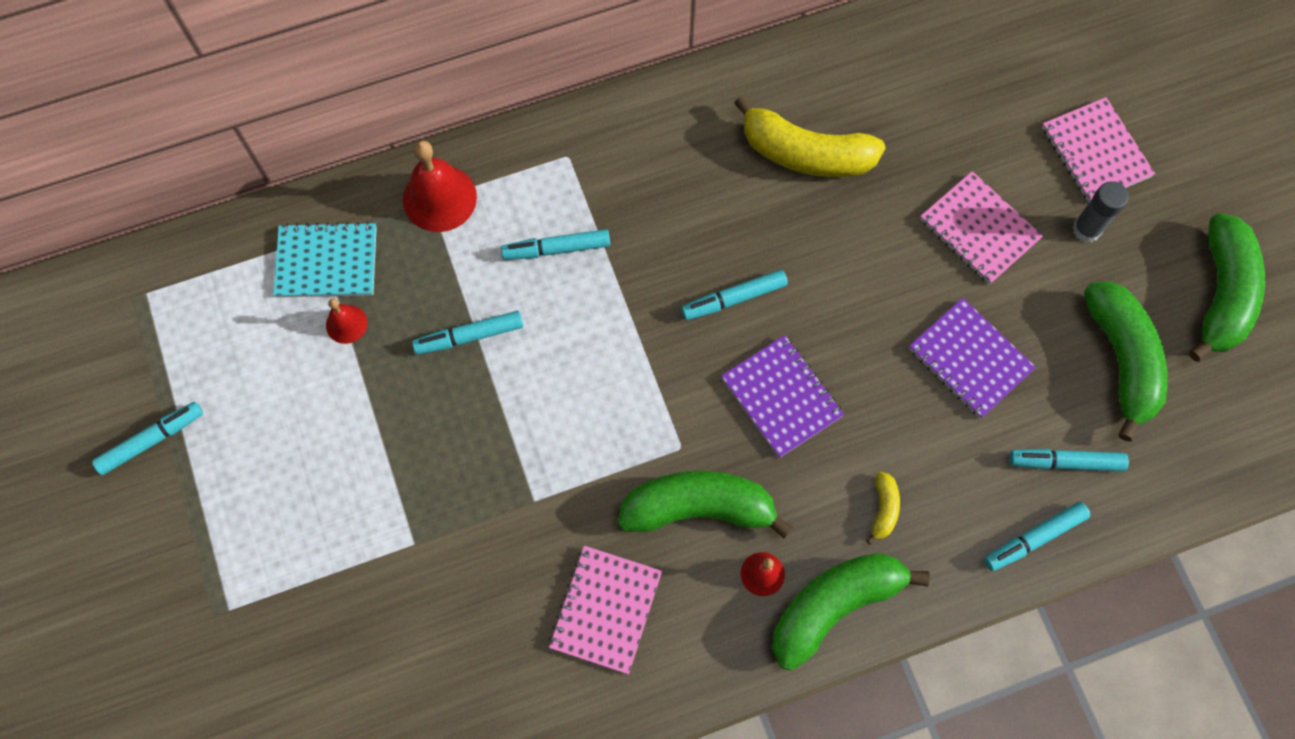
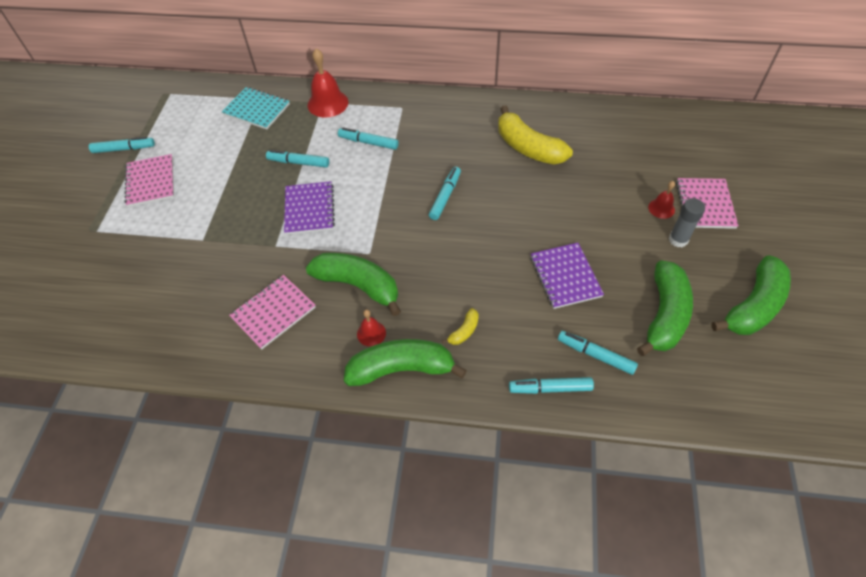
camera: 30 degrees right, 15 degrees down
(346, 324) = (246, 136): red bell -> red bell (661, 208)
(733, 298) = (445, 196): turquoise marker -> turquoise marker turned 105 degrees clockwise
(781, 397) = (441, 251): purple notebook -> purple notebook (309, 209)
(979, 229) = (609, 216): pink notebook -> pink notebook (151, 182)

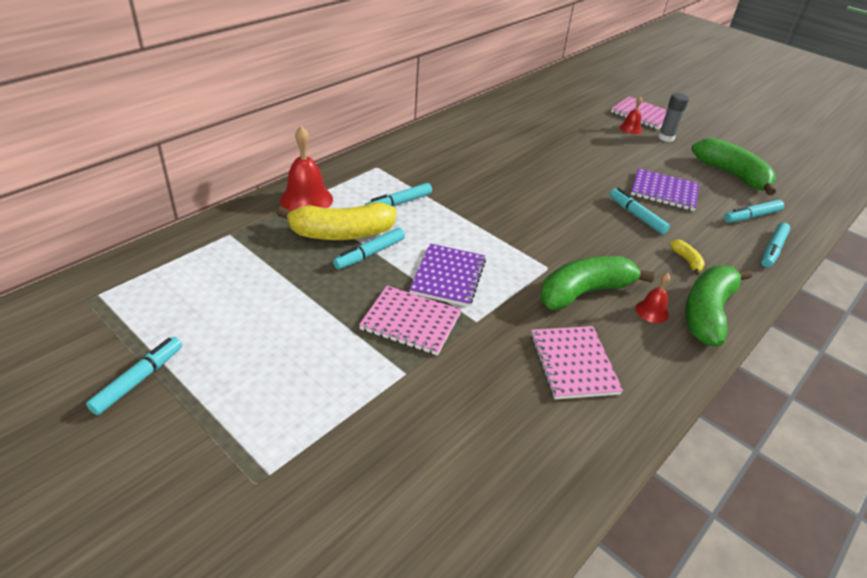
camera: 60 degrees left, 15 degrees down
(151, 182) = (243, 378): pink notebook -> pink notebook (410, 322)
(257, 110) = (243, 244): turquoise notebook -> none
(309, 209) = (448, 276): purple notebook -> purple notebook turned 75 degrees clockwise
(445, 196) = (520, 199): turquoise marker -> turquoise marker (636, 215)
(528, 148) = (508, 141): yellow banana -> yellow banana (342, 233)
(753, 306) = (745, 144): green banana -> none

